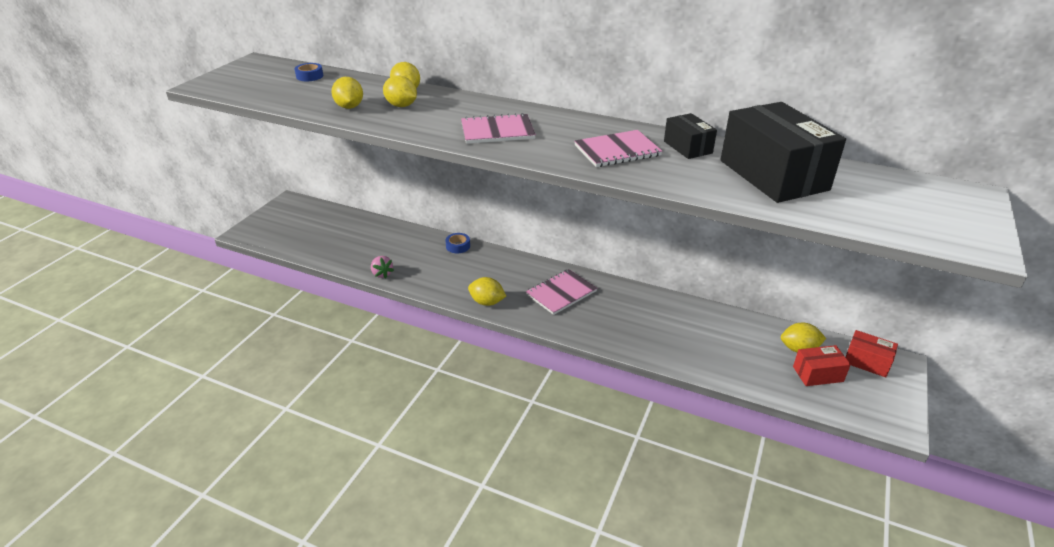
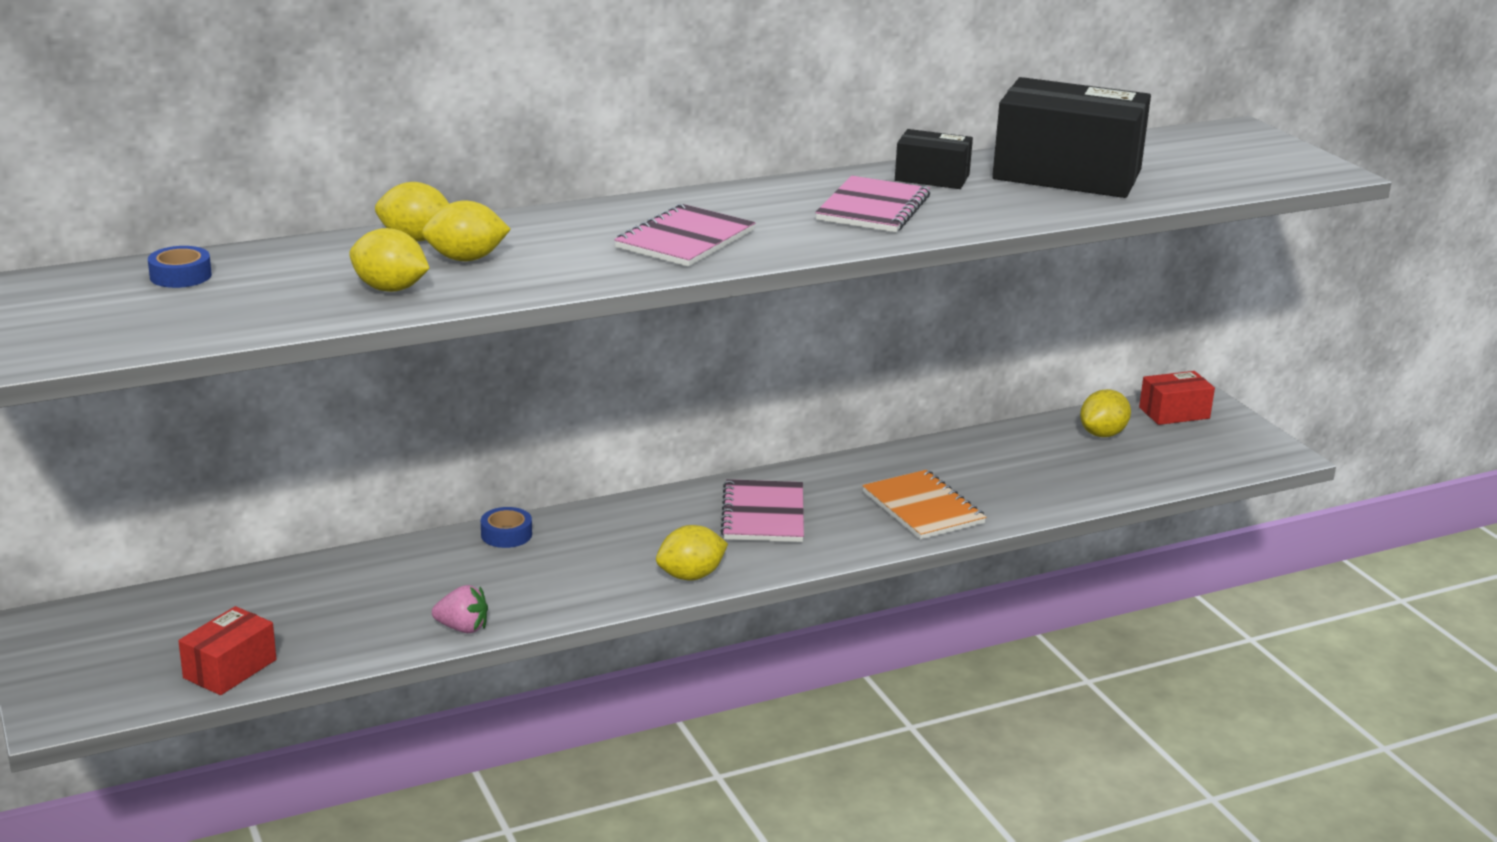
camera: 50 degrees left, 10 degrees down
(634, 331) = (922, 508): none -> orange notebook
(818, 374) = (1155, 448): red box -> red box (230, 669)

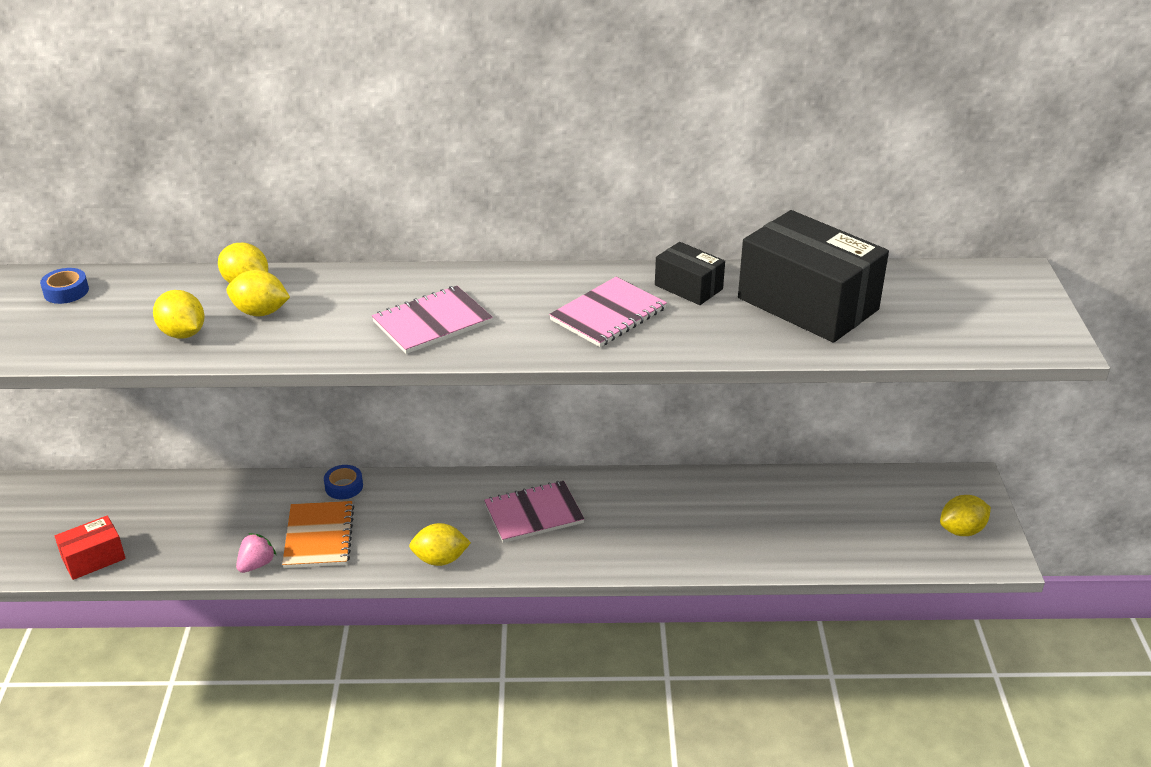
camera: 25 degrees right, 10 degrees up
(462, 628) = (256, 564): pink strawberry -> pink strawberry turned 90 degrees counterclockwise
(763, 514) = (534, 514): pink notebook -> pink notebook turned 45 degrees clockwise
(922, 508) = (657, 538): orange notebook -> orange notebook (318, 536)
(1103, 434) = (859, 498): yellow lemon -> yellow lemon (961, 530)
(1174, 413) = (937, 490): red box -> none

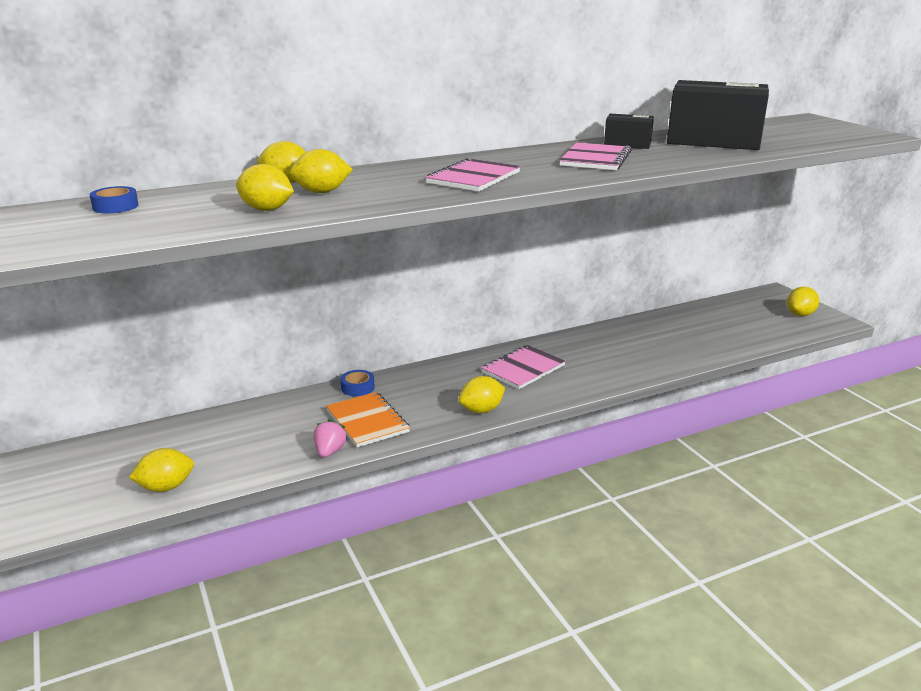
camera: 25 degrees left, 10 degrees down
(93, 558) = (166, 487): red box -> yellow lemon

